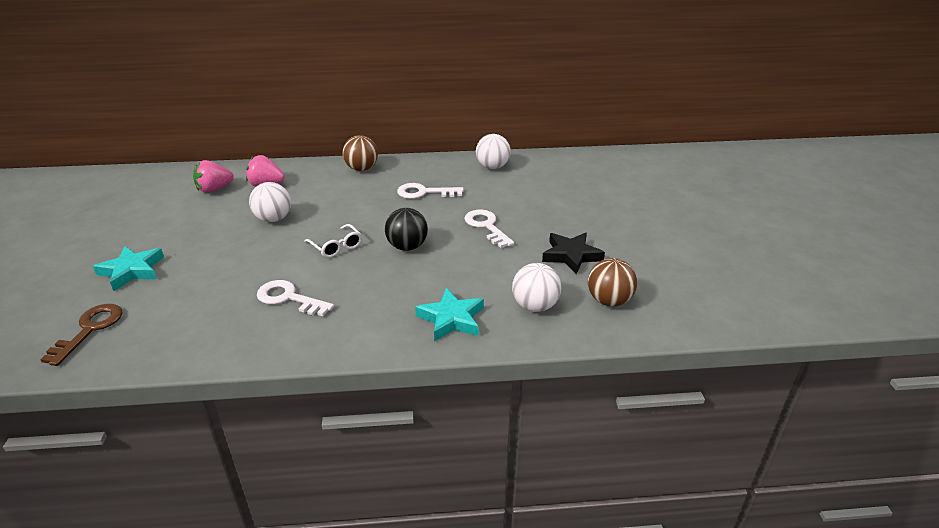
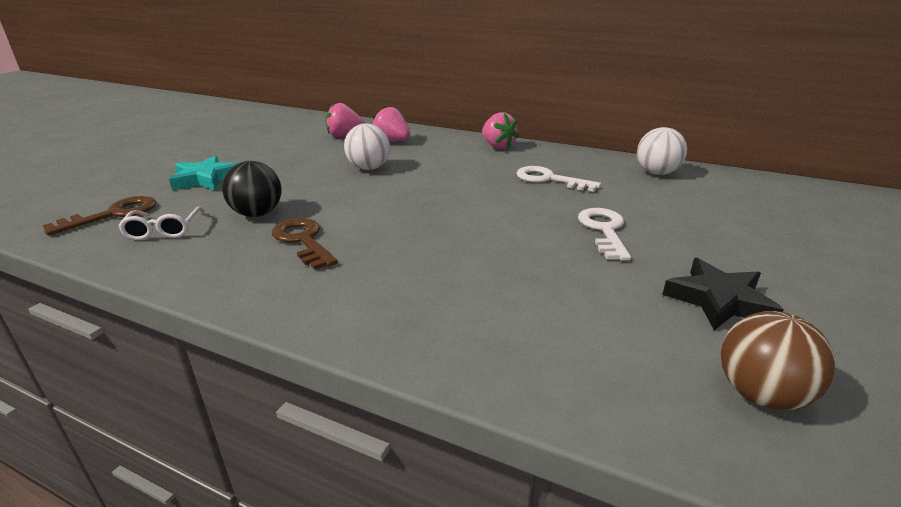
camera: 30 degrees right, 5 degrees down
(289, 298) = (303, 241): white key -> brown key
(336, 246) = (403, 206): white glasses -> white glasses (164, 230)
(361, 169) = (497, 146): brown ball -> pink strawberry
(407, 247) = (482, 226): black ball -> black ball (257, 214)
(451, 319) = (466, 328): turquoise star -> none
(535, 306) = (610, 354): white ball -> none

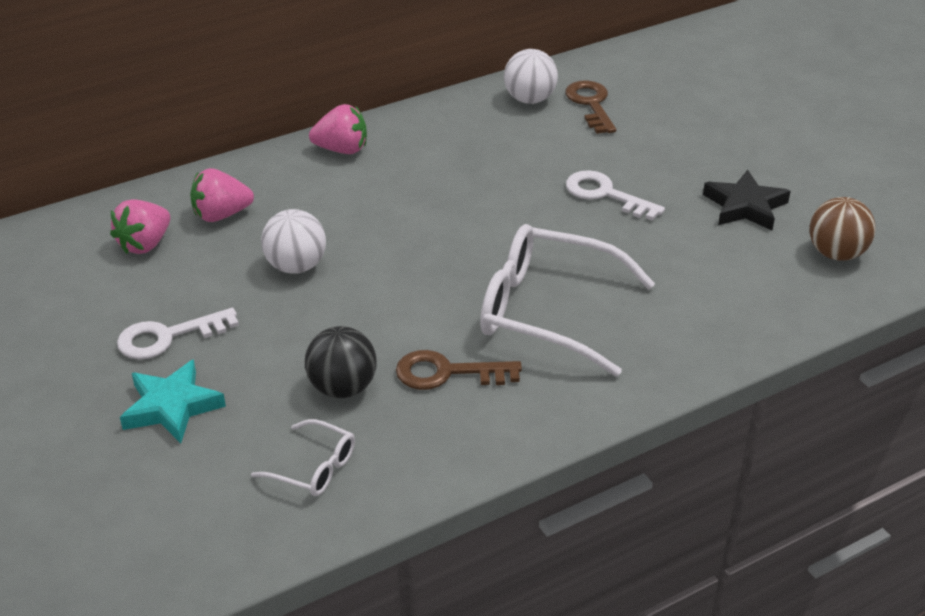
camera: 55 degrees left, 10 degrees up
(113, 214) = (215, 505): brown key -> brown key (591, 104)
(420, 254) = (548, 311): none -> white glasses
(549, 179) = (473, 165): white key -> white key (168, 337)

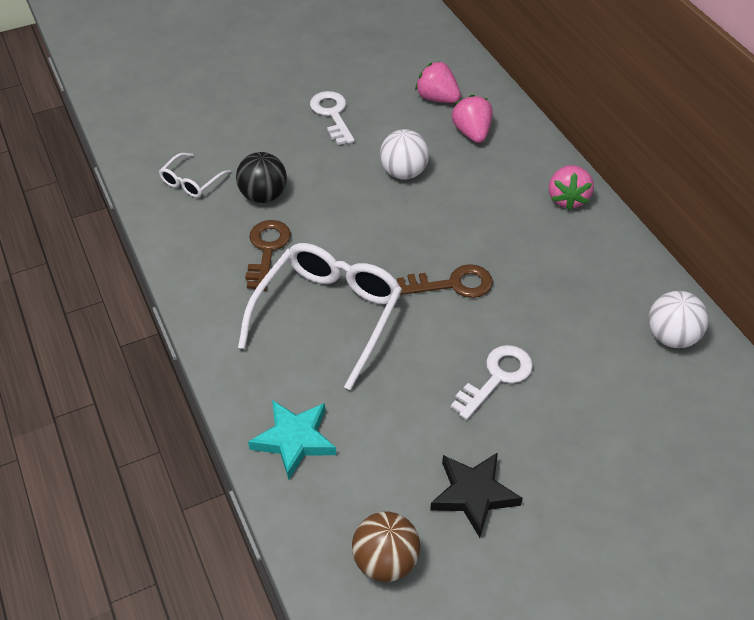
camera: 95 degrees right, 10 degrees up
(171, 406) = (263, 120): turquoise star -> turquoise star (294, 440)
(591, 104) = (667, 388): brown key -> brown key (452, 284)

